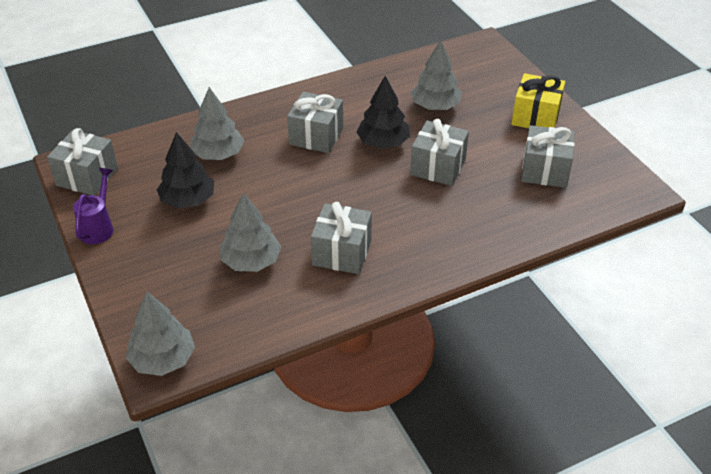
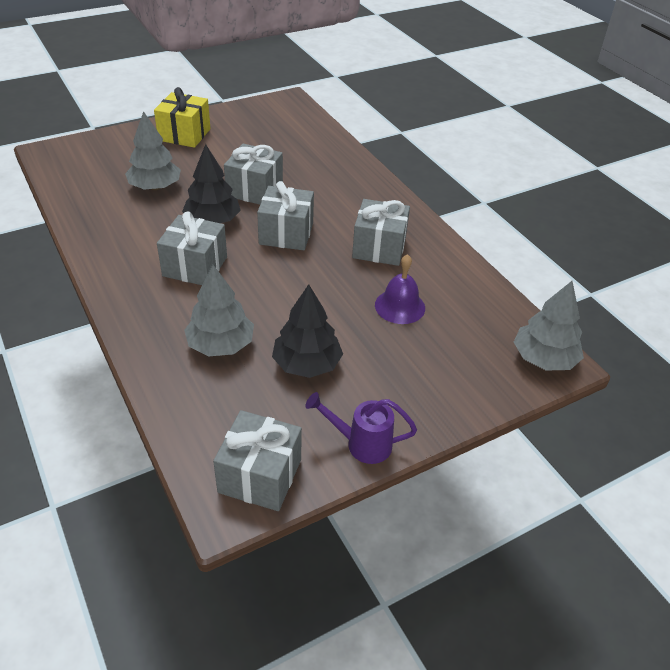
camera: 95 degrees left, 0 degrees up
(251, 261) = (400, 306): grey tree -> purple bell
(545, 170) = (262, 137): grey gift -> grey gift (286, 233)

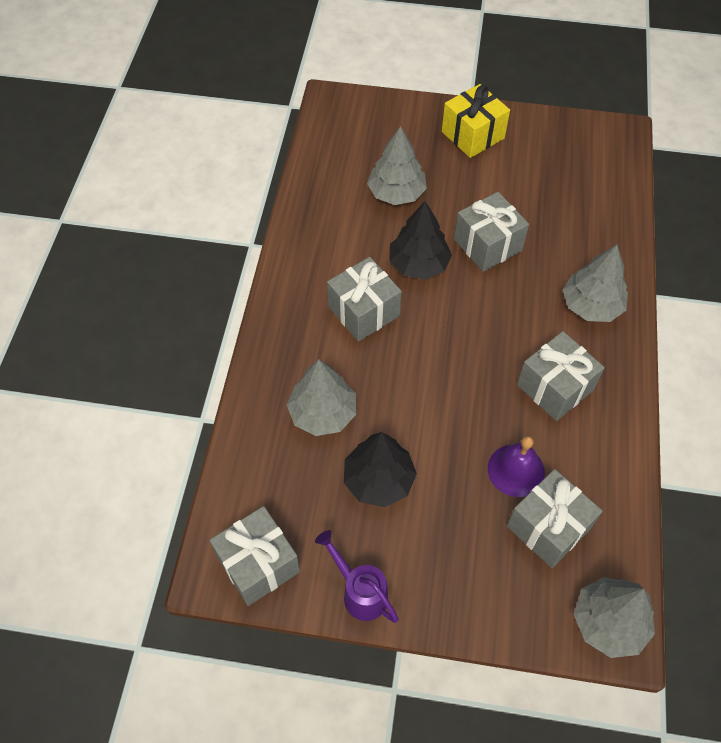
camera: 40 degrees right, 15 degrees up
(286, 233) = (476, 318): grey gift -> grey gift (548, 527)
(358, 194) = (591, 305): none -> grey tree

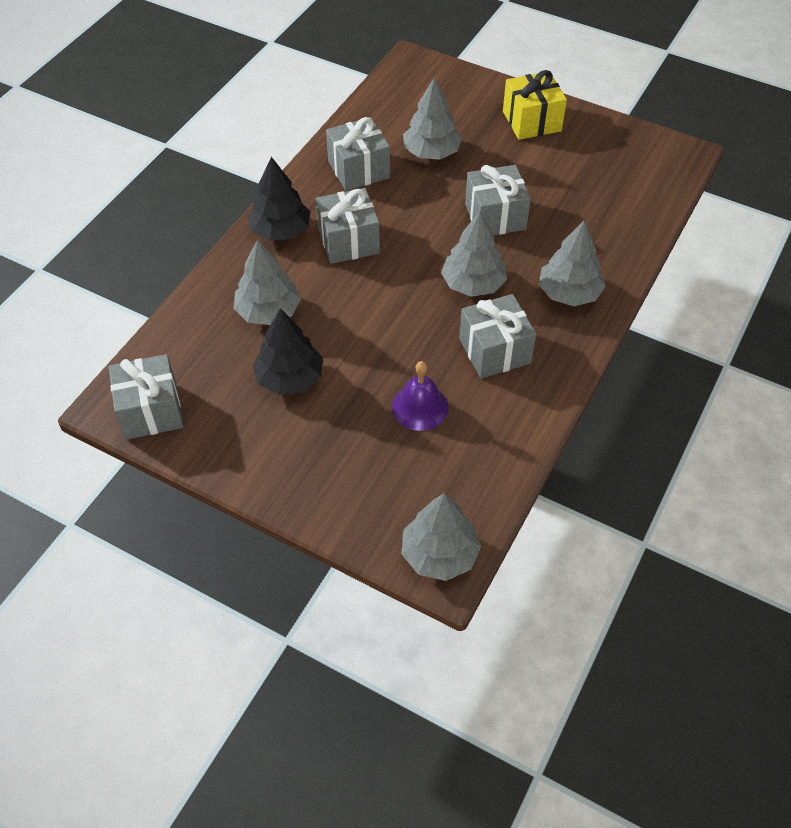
camera: 20 degrees right, 5 degrees down
(359, 591) = (226, 459): purple watering can -> none
(418, 264) = (420, 216): black tree -> black tree (280, 230)
(501, 322) = (473, 284): none -> grey tree
(548, 527) = (425, 461): grey gift -> grey gift (358, 169)

